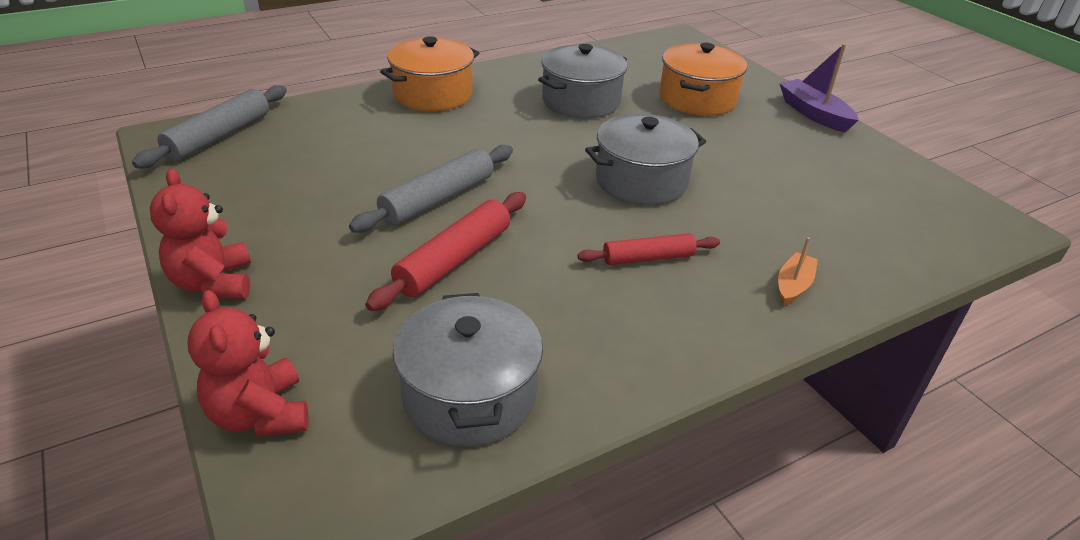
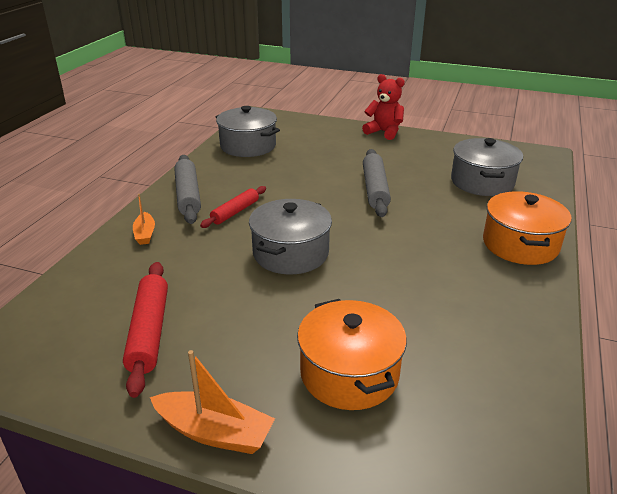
camera: 140 degrees right, 5 degrees down
(219, 136) = (528, 164): grey rolling pin -> grey rolling pin (188, 195)
(260, 414) = (301, 121): red teddy bear -> none
(454, 260) = (320, 172): red rolling pin -> red rolling pin (149, 332)
(581, 101) = (429, 302): grey pot -> grey pot (482, 182)
(814, 114) = (214, 432): purple boat -> orange boat

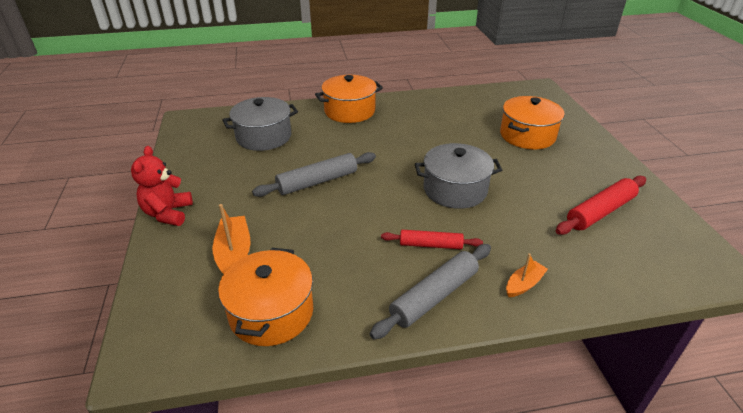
camera: 120 degrees left, 5 degrees up
(214, 432) = (612, 158): orange boat -> orange boat (234, 254)
(248, 146) = (271, 312): grey pot -> orange pot

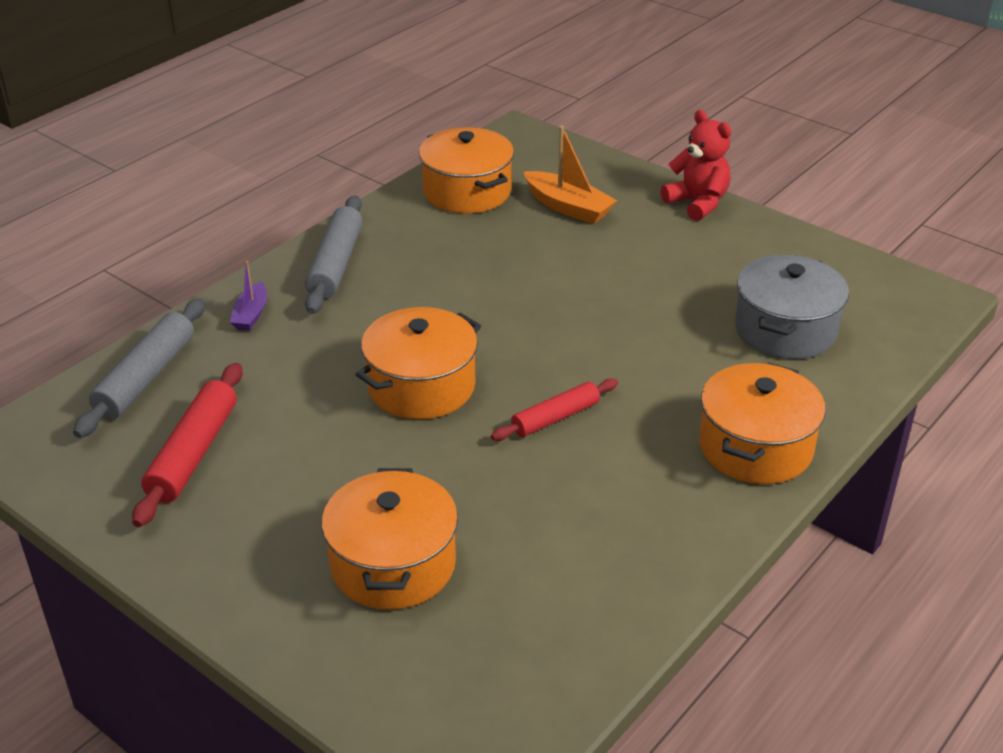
camera: 140 degrees right, 0 degrees up
(317, 182) = (607, 308): grey rolling pin -> grey rolling pin (146, 377)
(430, 245) = (384, 305): red rolling pin -> red rolling pin (555, 418)
(455, 189) = (421, 386): grey pot -> orange pot
(524, 284) = (251, 315): orange boat -> purple boat

